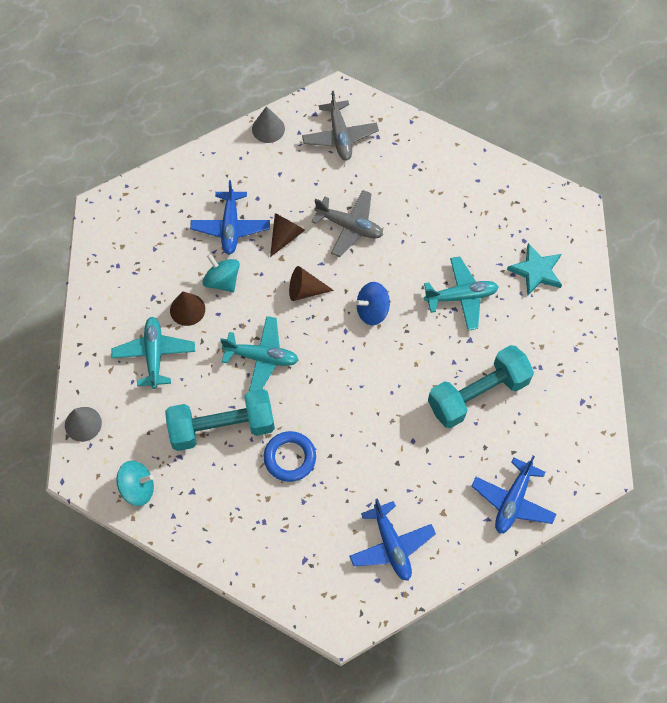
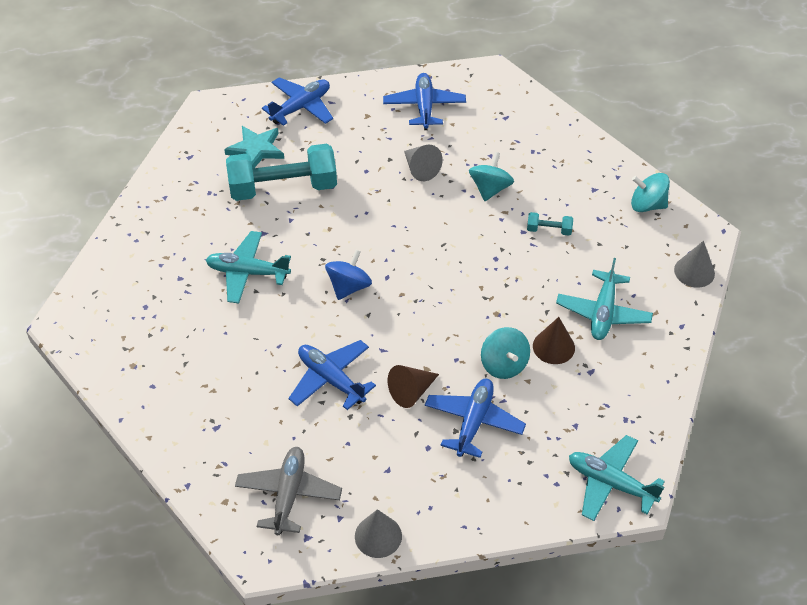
camera: 160 degrees left, 15 degrees down
(222, 427) = (549, 230): turquoise dumbbell -> turquoise dumbbell, size x0.41
(262, 357) = (486, 278): turquoise plane -> turquoise plane (610, 483)
(290, 458) = (490, 189): blue ring -> turquoise spinning top
(305, 290) = (413, 327): brown cone -> none
(349, 226) = (331, 379): grey plane -> blue plane
(363, 460) = (420, 169): none -> grey cone
(372, 311) = (349, 287): blue spinning top -> blue spinning top turned 60 degrees counterclockwise
(536, 271) = (153, 273): turquoise star -> turquoise star (256, 149)

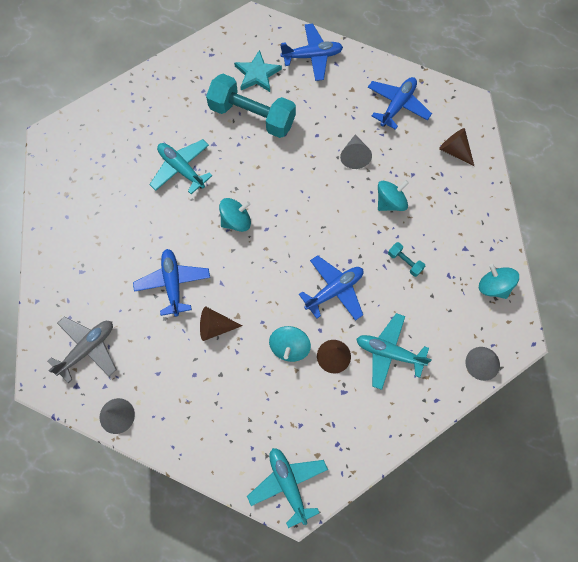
camera: 35 degrees right, 20 degrees up
(349, 287) = (236, 221): blue spinning top -> turquoise spinning top
(473, 422) = (237, 376): blue plane -> blue plane (334, 290)
(512, 116) = (454, 151): none -> brown cone
(603, 313) = (389, 353): turquoise plane -> turquoise plane turned 60 degrees clockwise

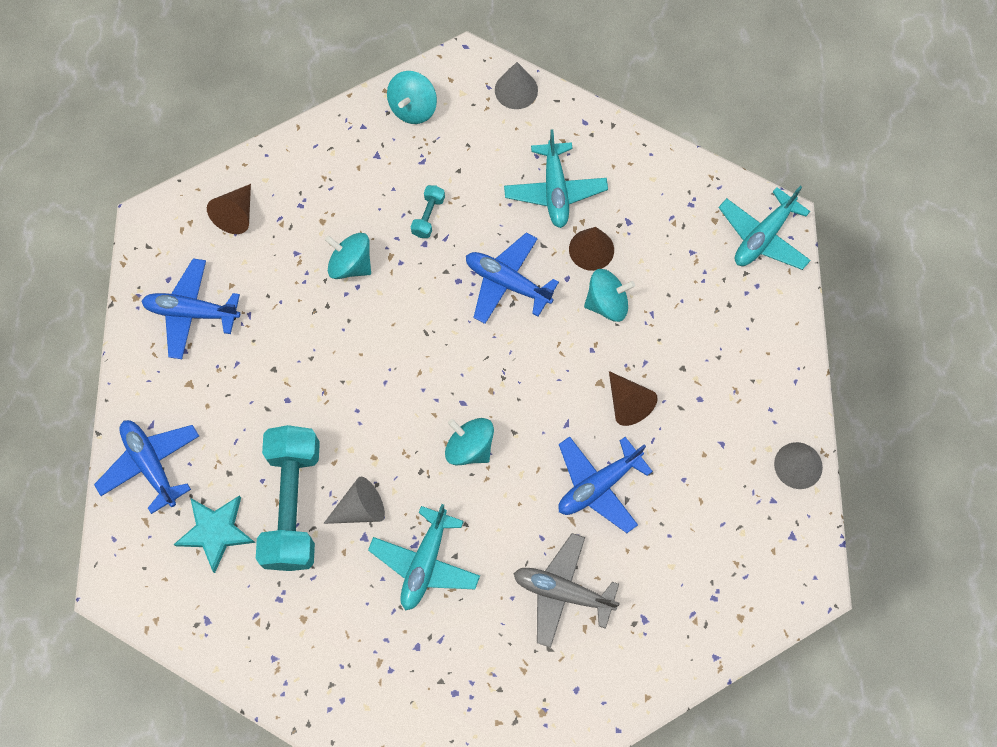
camera: 115 degrees left, 0 degrees up
(87, 349) = (740, 549): grey plane -> grey plane (562, 591)
(354, 156) = (299, 336): grey cone -> grey cone (360, 508)

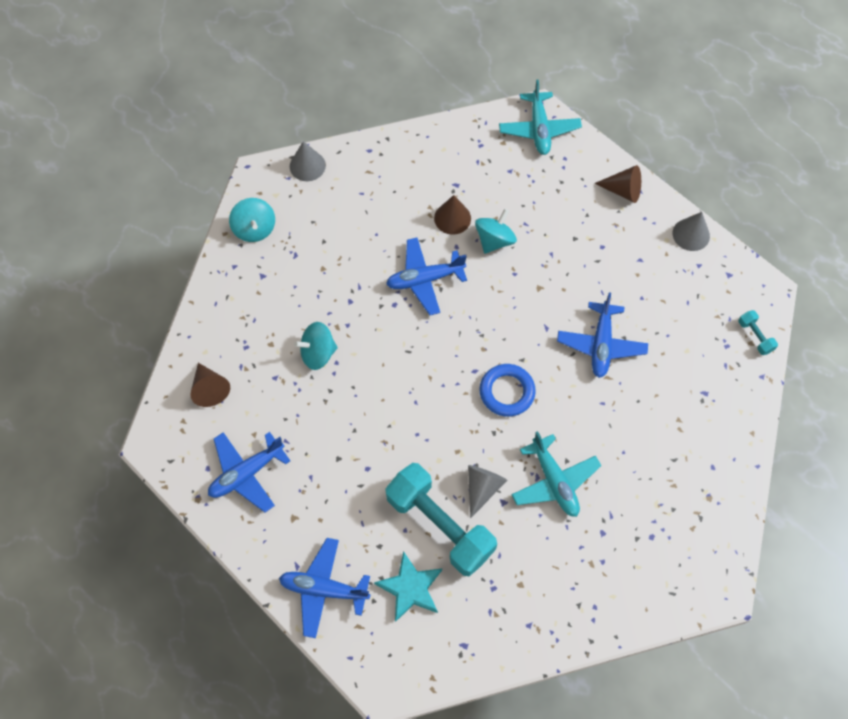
camera: 45 degrees left, 5 degrees down
(428, 216) = (335, 283): turquoise dumbbell -> turquoise dumbbell (755, 336)
(470, 447) = (507, 392): turquoise spinning top -> blue ring
(555, 191) = (395, 203): turquoise plane -> none
(562, 591) = (646, 421): grey plane -> none
(627, 403) = (566, 285): brown cone -> brown cone (623, 190)

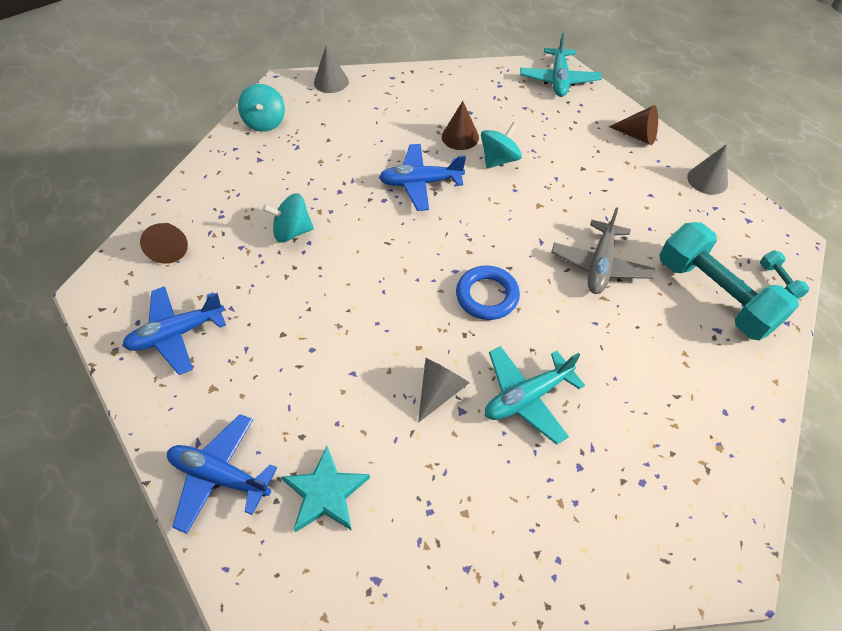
camera: 10 degrees right, 10 degrees down
(440, 525) = (379, 424): turquoise dumbbell -> turquoise dumbbell (714, 295)
(554, 481) = (527, 397): turquoise plane -> turquoise plane turned 75 degrees clockwise
(601, 344) = (600, 265): blue plane -> grey plane

